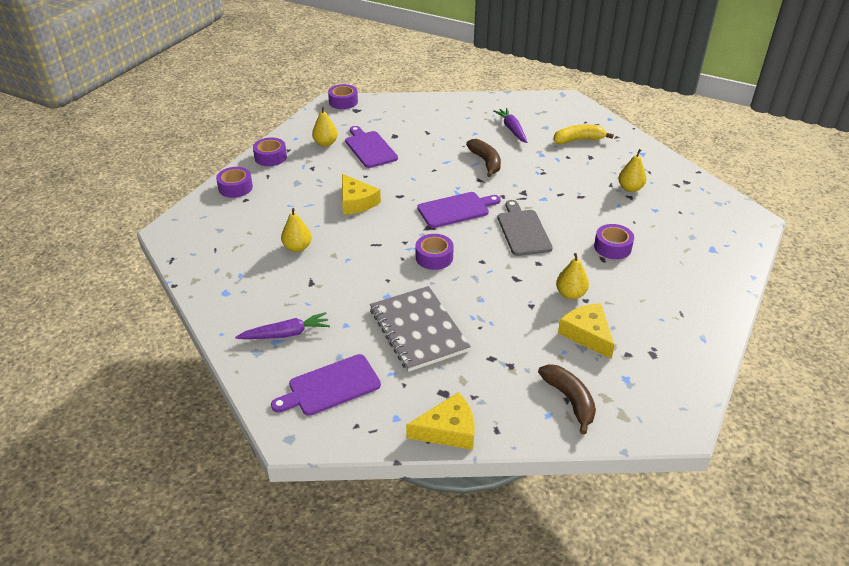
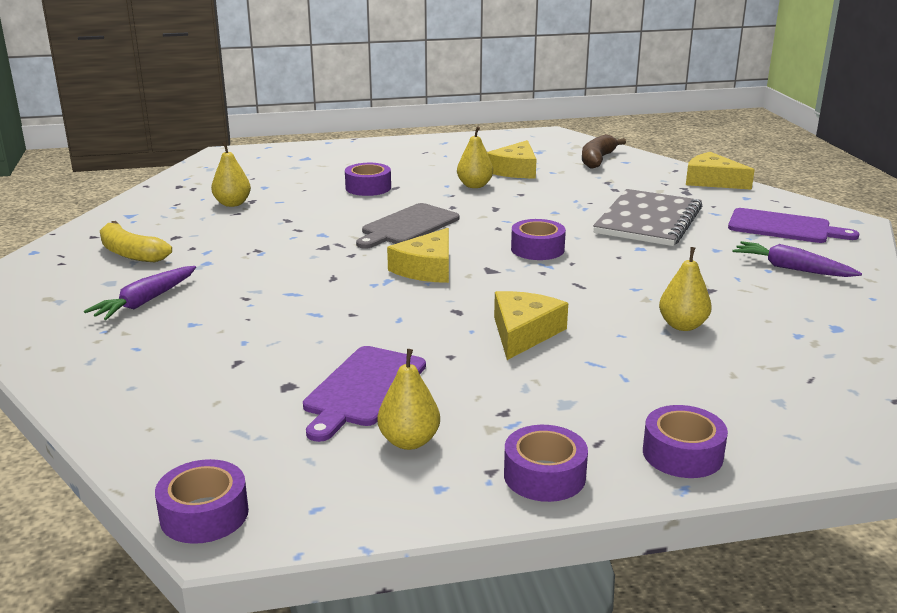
camera: 130 degrees left, 15 degrees down
(456, 209) = (427, 268): purple cutting board -> yellow cheese
(486, 162) = (278, 288): brown banana -> none

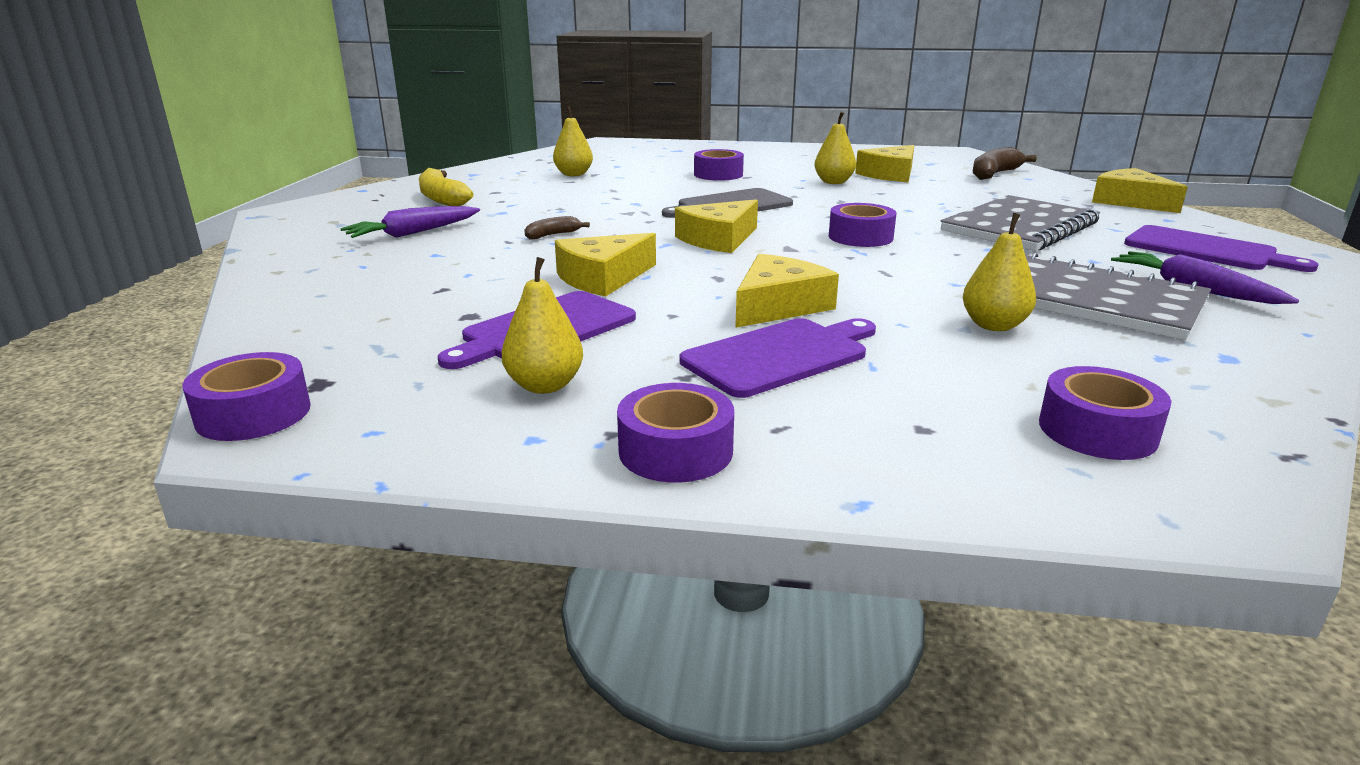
camera: 20 degrees right, 0 degrees up
(280, 284) = (553, 235): none -> brown banana
(365, 327) = (603, 278): none -> yellow cheese
(557, 380) = (780, 356): none -> purple cutting board
(682, 454) = (890, 462): purple tape -> purple tape (1097, 430)
(734, 290) = (1093, 300): none -> grey notebook

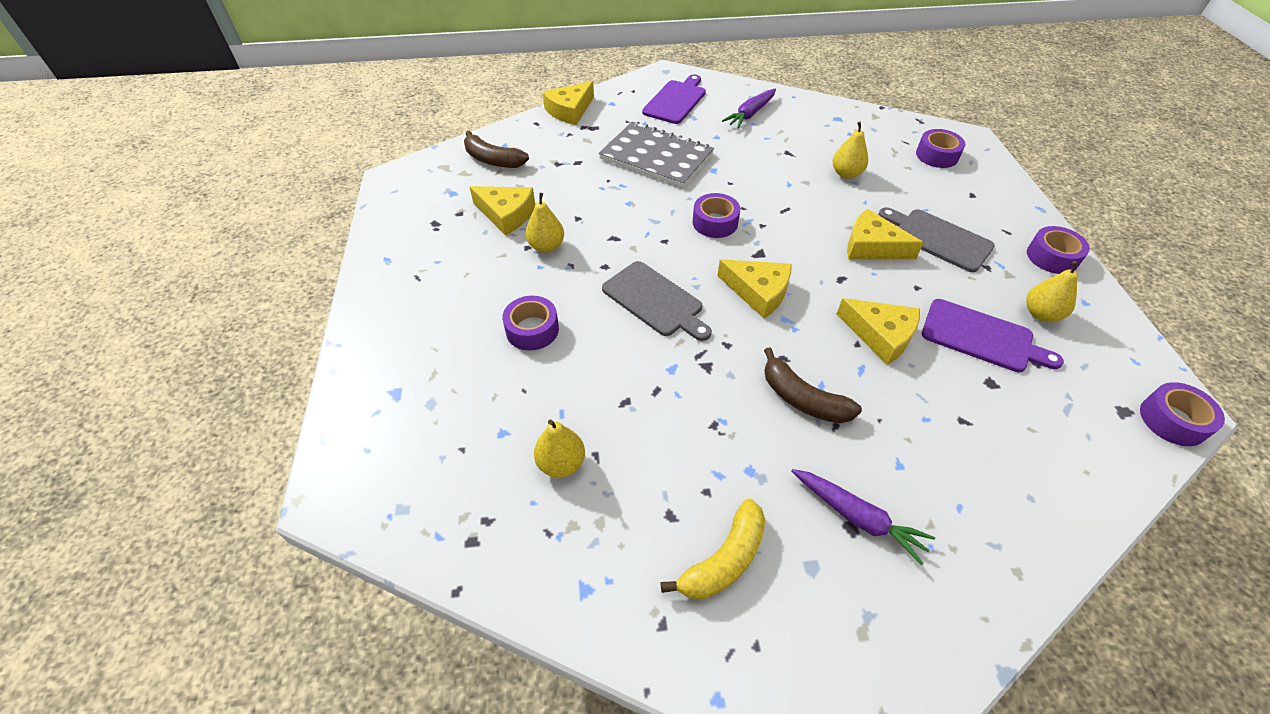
camera: 105 degrees left, 25 degrees up
(553, 235) = (802, 399): brown banana -> brown banana, size x1.81
(780, 356) = (938, 238): purple cutting board -> grey cutting board
(1093, 300) = (787, 143): grey notebook -> none

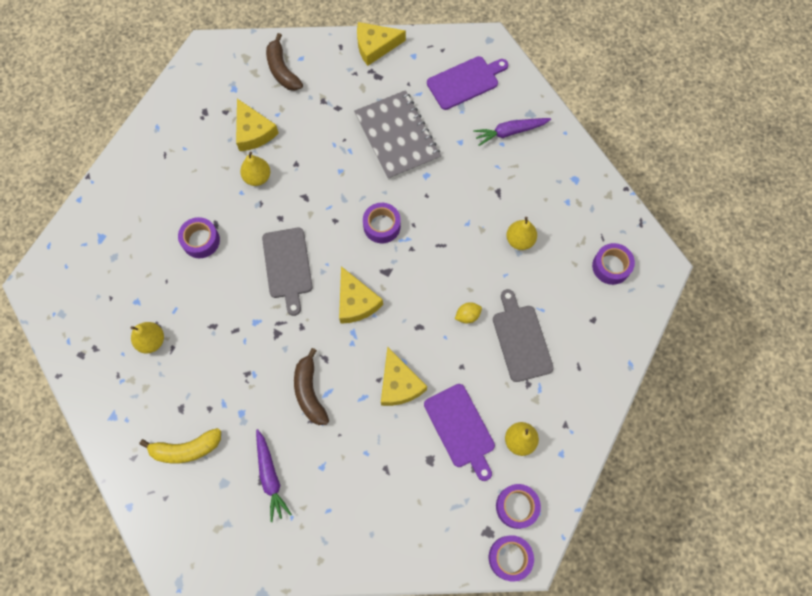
camera: 35 degrees right, 20 degrees up
(872, 246) = (467, 316): yellow cheese -> yellow lemon
(1052, 257) = (584, 407): purple tape -> purple tape (516, 506)

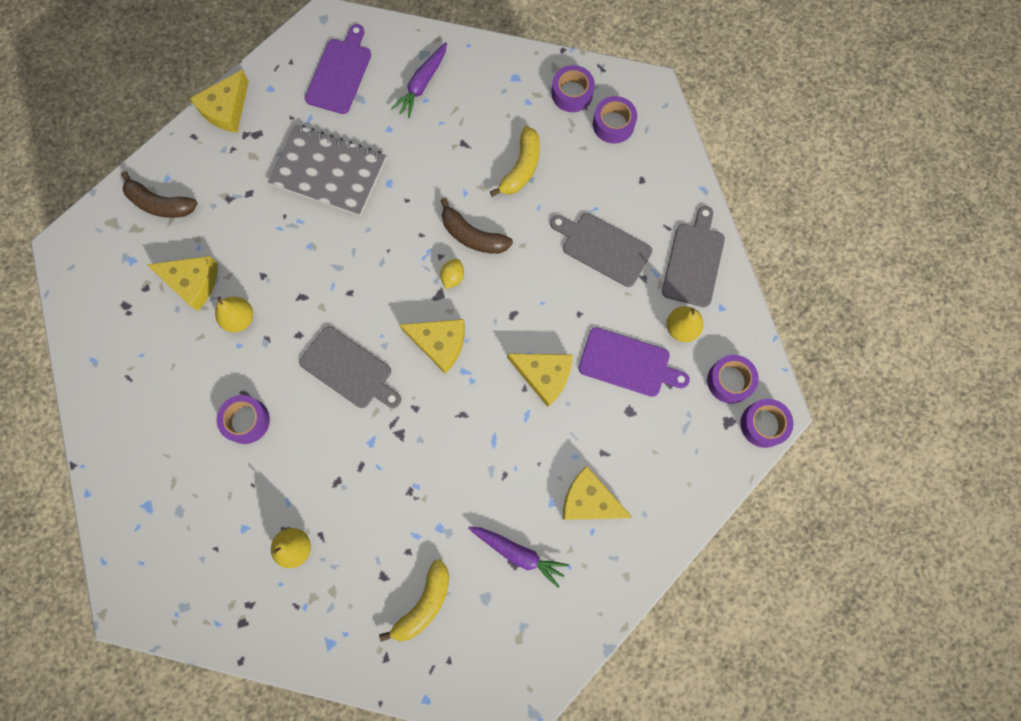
camera: 45 degrees left, 5 degrees up
(310, 392) = (478, 454): brown banana -> brown banana (472, 236)
(346, 489) = (589, 500): none -> yellow cheese
(382, 226) = (395, 260): purple tape -> purple tape (572, 93)
(467, 316) = (542, 268): yellow lemon -> yellow lemon (453, 277)
(520, 240) = (521, 168): yellow pear -> yellow banana
(574, 405) = (694, 261): none -> grey cutting board

